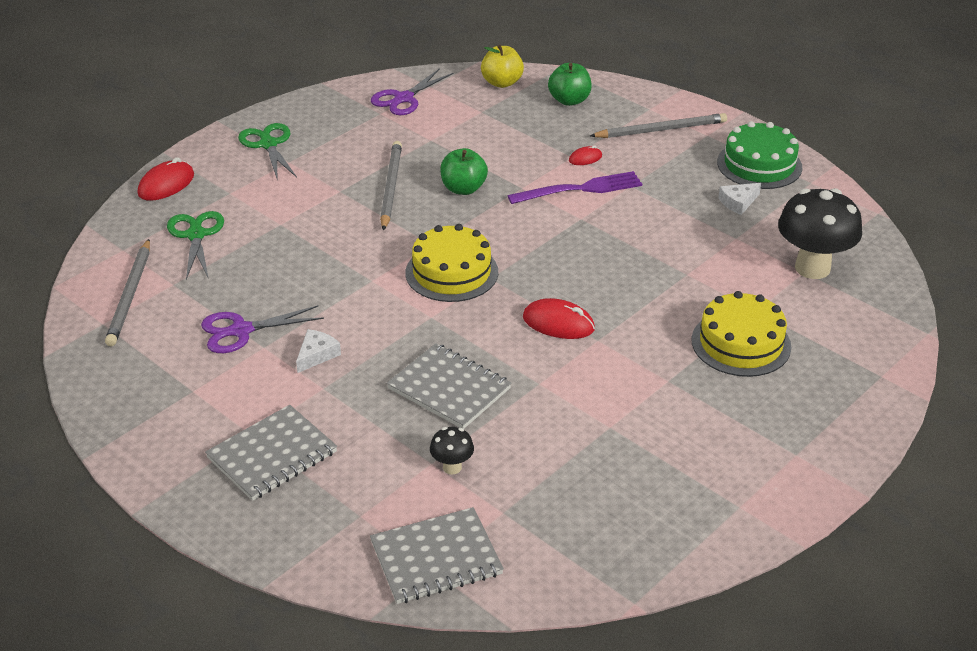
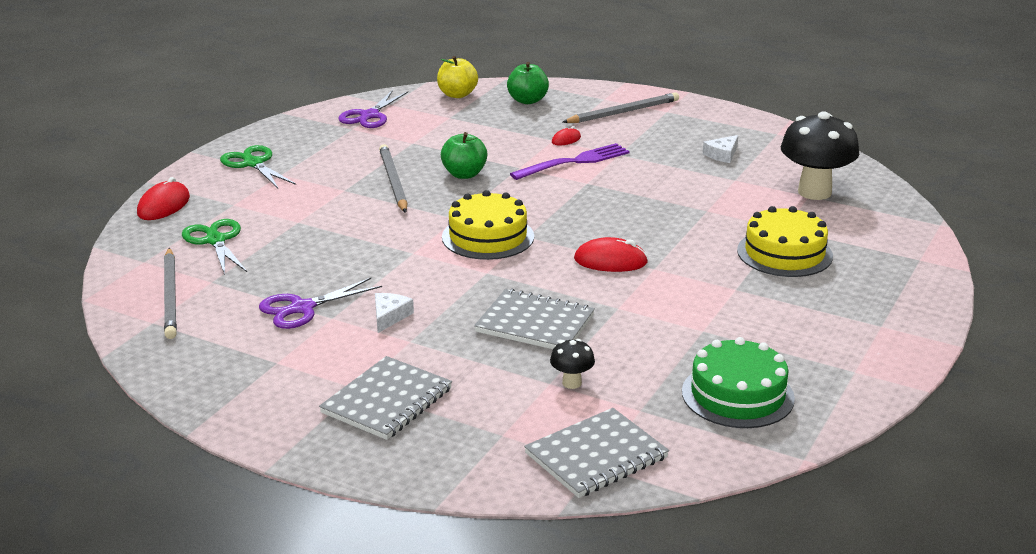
camera: 15 degrees left, 10 degrees down
(759, 165) = (725, 126): green cake -> green cake (737, 395)

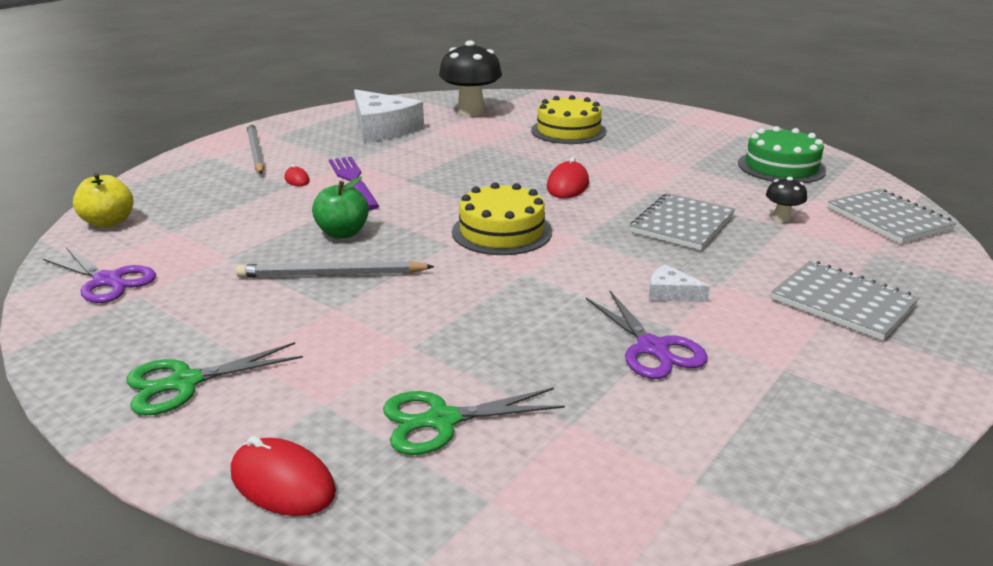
camera: 80 degrees left, 0 degrees up
(171, 296) = (614, 464): grey pencil -> none
(527, 100) = (175, 188): green apple -> none
(722, 154) = (382, 129): white cheese -> white cheese, size x2.30

